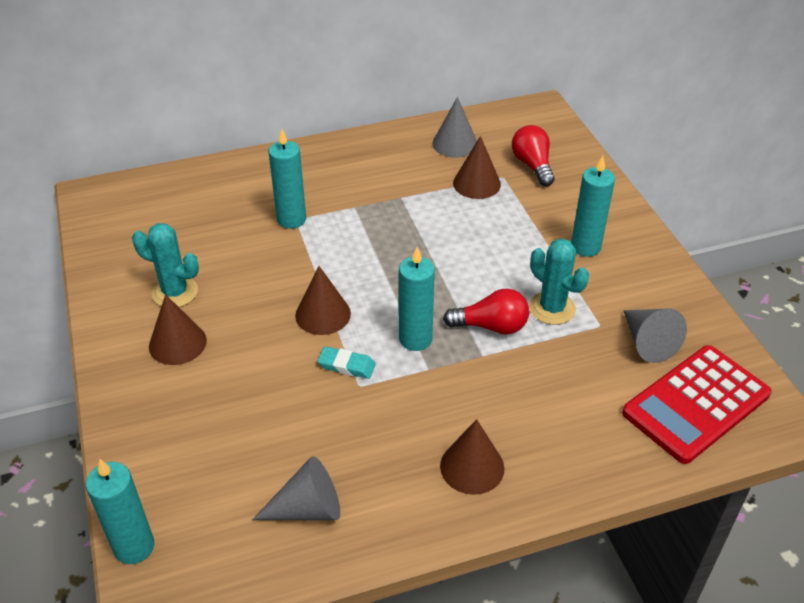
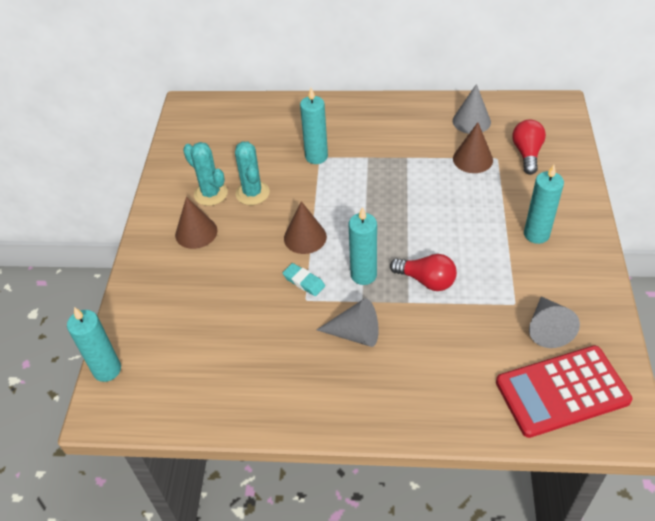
camera: 25 degrees right, 5 degrees up
(307, 508) = (228, 380): grey cone -> grey cone (355, 333)
(472, 467) = (358, 386): brown cone -> none
(552, 308) = (482, 279): turquoise cactus -> turquoise cactus (252, 193)

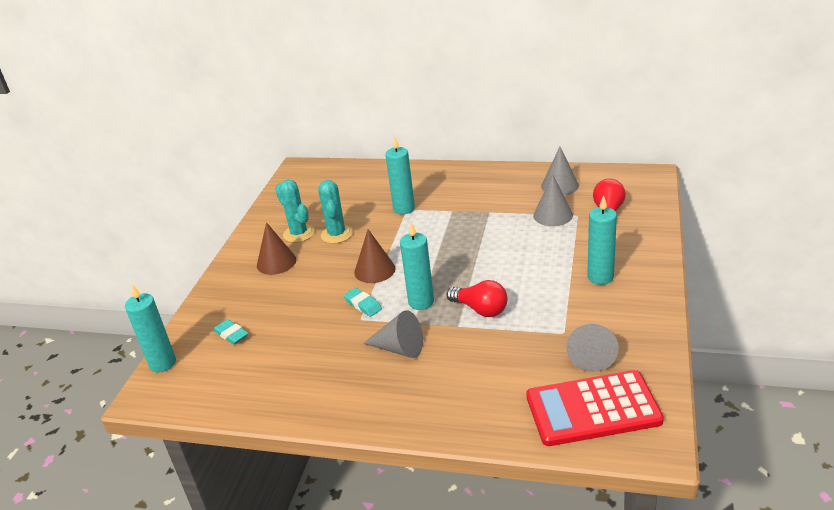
camera: 10 degrees right, 15 degrees down
(172, 328) = (231, 334): none -> turquoise eraser
(472, 159) = (553, 215): brown cone -> grey cone

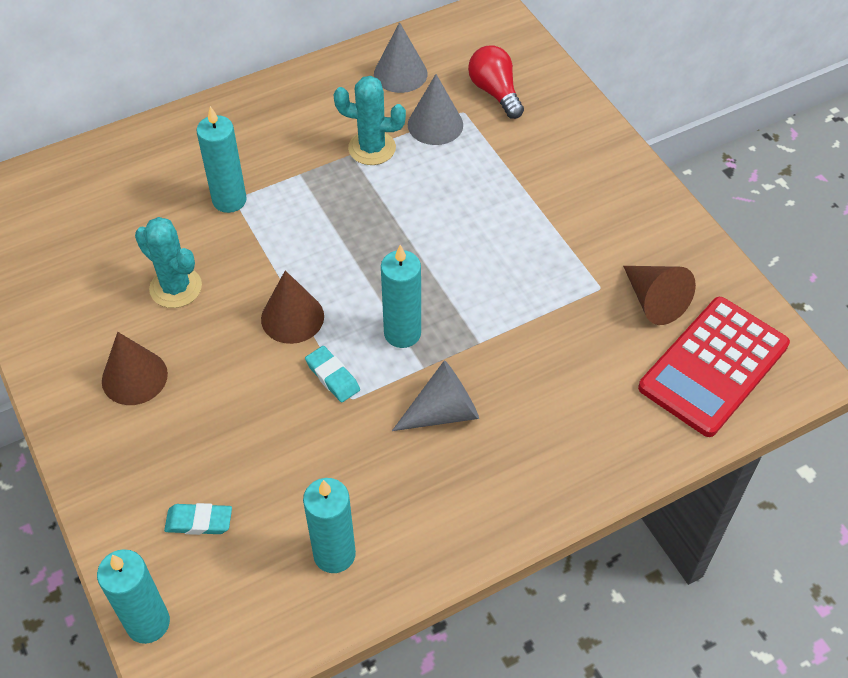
camera: 45 degrees left, 20 degrees up
(299, 233) = (115, 313): turquoise cactus -> turquoise cactus (372, 148)
(363, 305) = (332, 376): turquoise eraser -> turquoise eraser turned 45 degrees clockwise
(480, 309) = (483, 305): red light bulb -> none
(591, 355) = (654, 301): grey cone -> brown cone
(600, 277) = (571, 192): turquoise candle -> turquoise candle (334, 554)

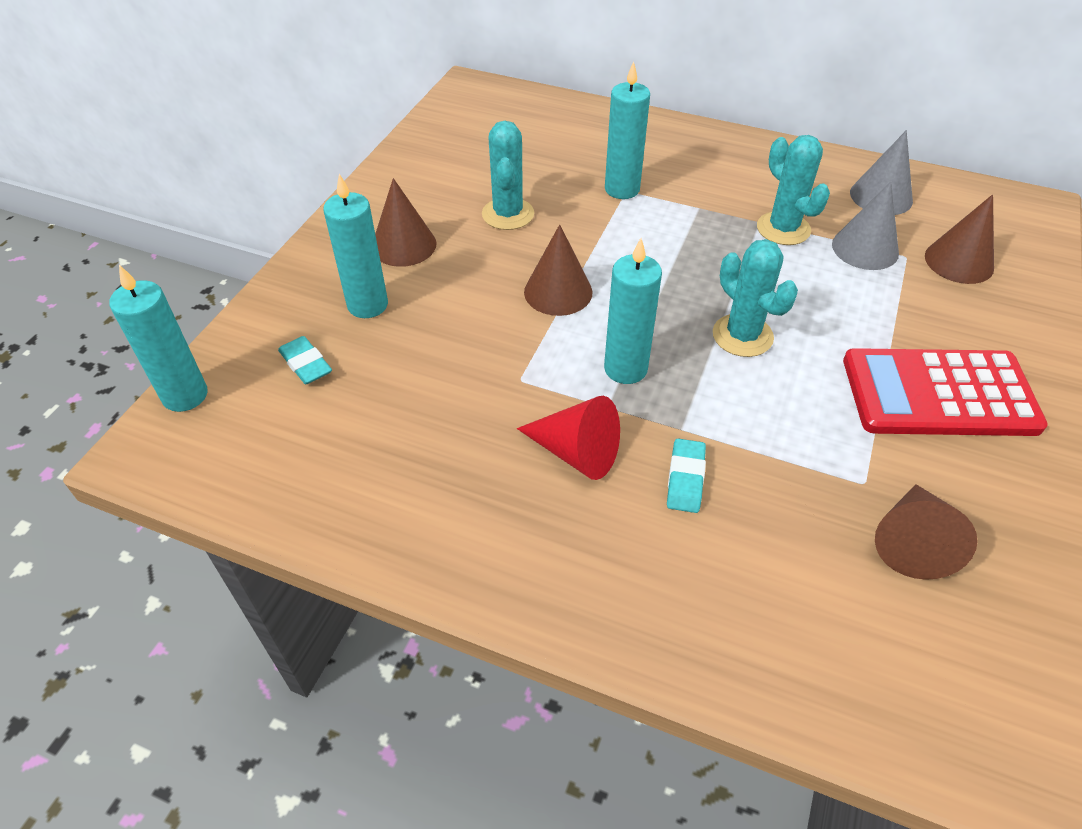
camera: 50 degrees right, 5 degrees down
(332, 376) = (529, 353): turquoise eraser -> turquoise eraser (685, 479)
(334, 554) = (350, 473): turquoise candle -> turquoise candle (367, 305)
(439, 250) = (742, 336): none -> turquoise cactus
(443, 412) = (576, 452): grey cone -> red cone
(495, 92) = (959, 261): red light bulb -> brown cone
(713, 366) = (905, 660): red calculator -> red calculator (939, 394)

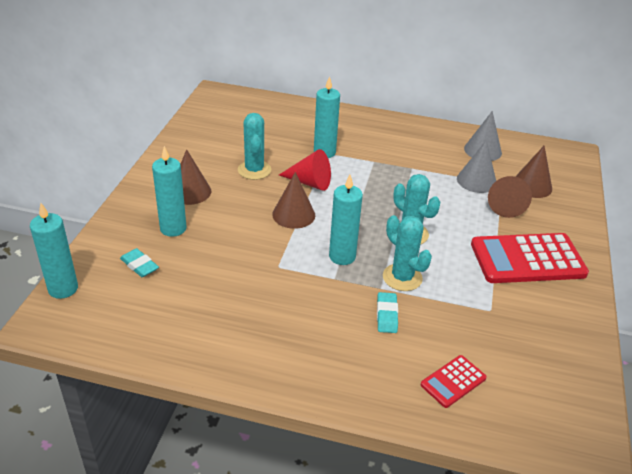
camera: 10 degrees left, 10 degrees down
(576, 452) = (319, 305): red cone -> red cone (310, 182)
(783, 229) = (426, 171): turquoise cactus -> turquoise cactus (402, 277)
(784, 612) = (453, 381): none -> red calculator
(911, 541) = (520, 339): brown cone -> brown cone (505, 205)

